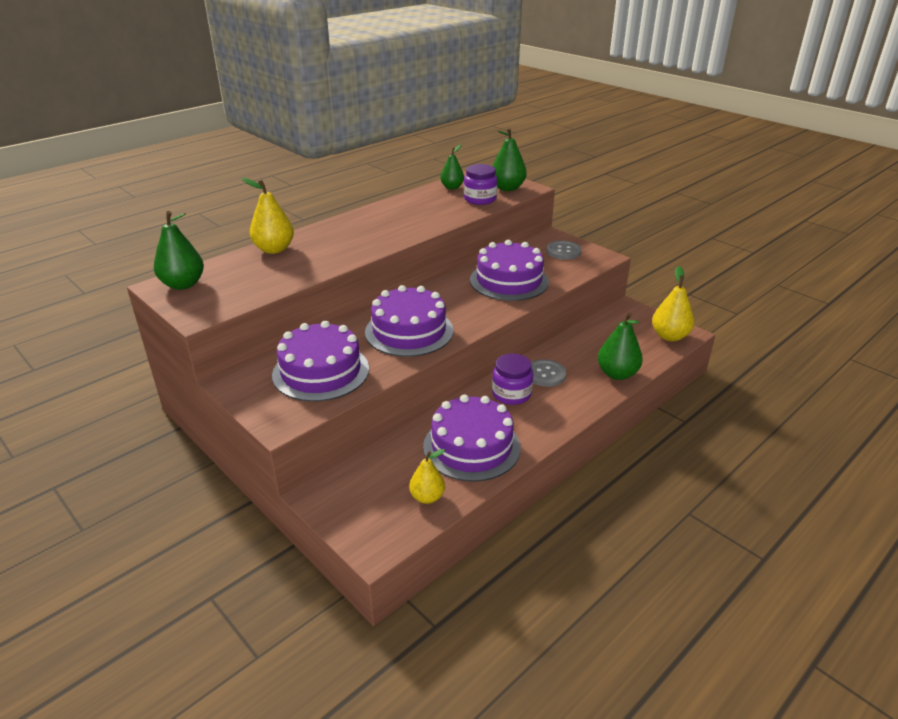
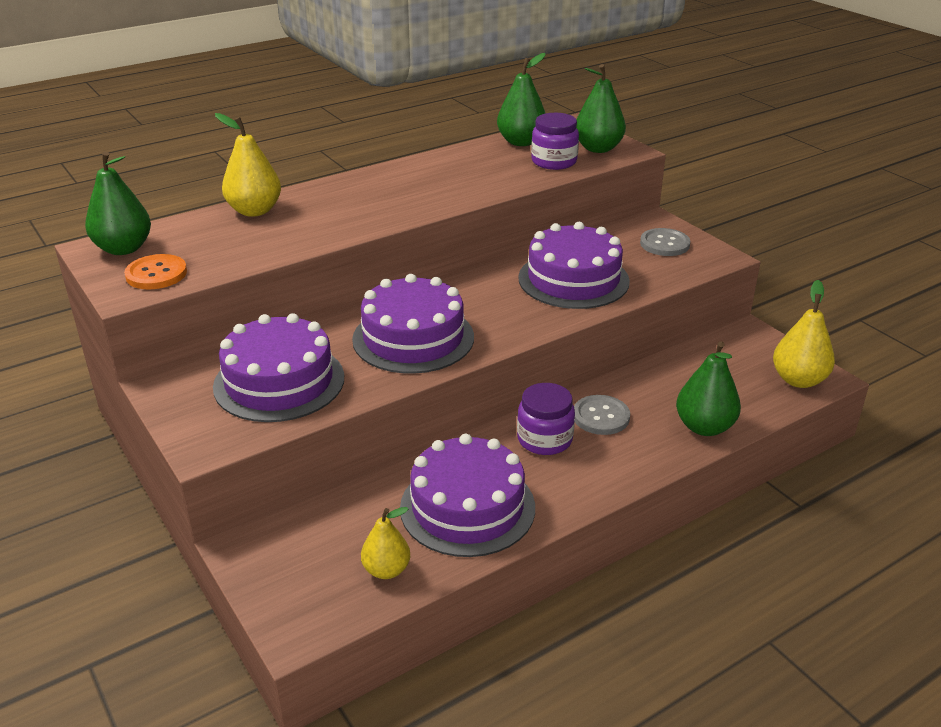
camera: 10 degrees right, 0 degrees up
(216, 301) = (156, 274): none -> orange button
(452, 187) = (521, 142): green pear -> green pear, size x1.50

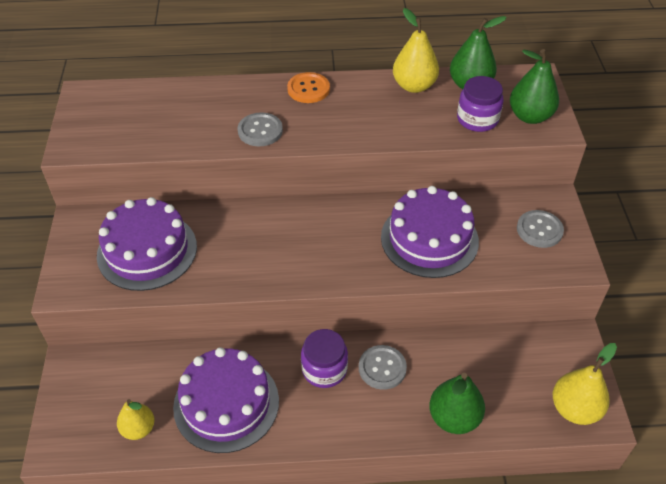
camera: 30 degrees right, 15 degrees up
(123, 249) = (99, 101): green pear -> none
(156, 274) = (100, 136): orange button -> orange button (308, 89)
(254, 211) = (209, 94): yellow pear -> yellow pear (414, 86)
(345, 222) = (260, 131): none -> grey button
(413, 338) = (263, 248): purple cake -> none

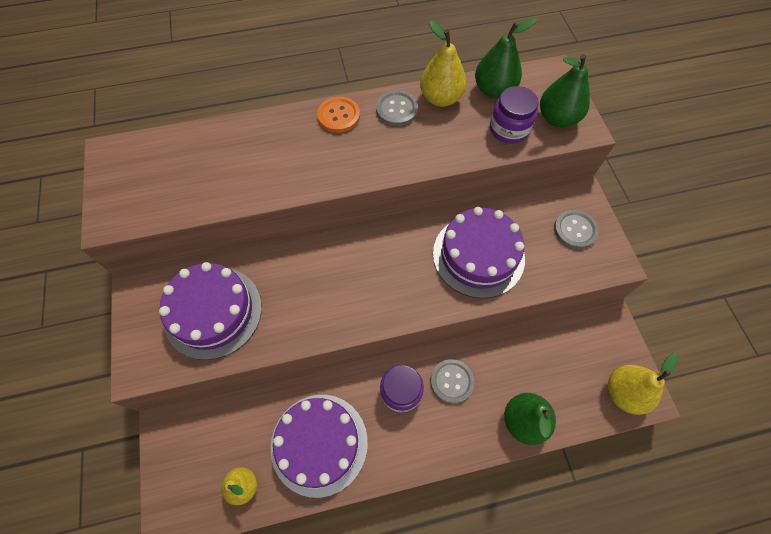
camera: 10 degrees left, 15 degrees up
(260, 131) = (300, 172): grey button -> grey button (396, 109)

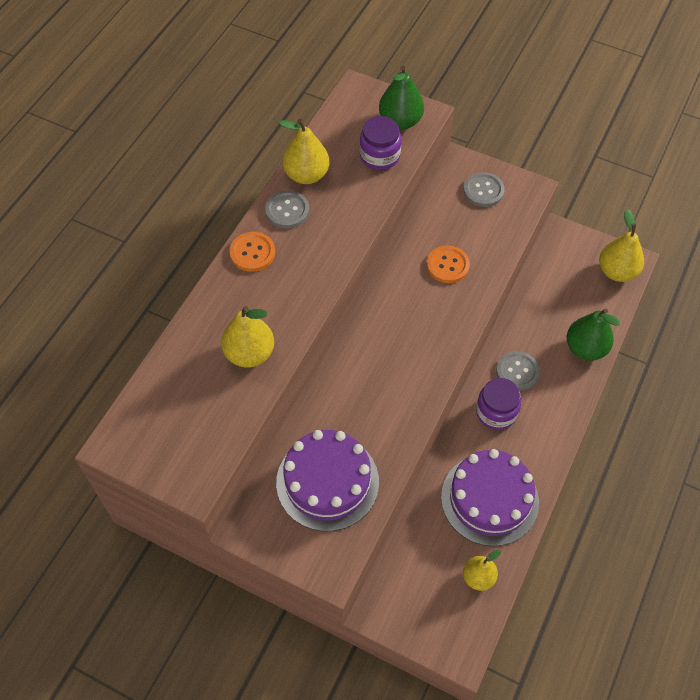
camera: 50 degrees left, 5 degrees down
(248, 175) = (249, 353): none -> yellow pear
(478, 255) = (447, 265): purple cake -> orange button
(494, 90) = (334, 137): green pear -> none

